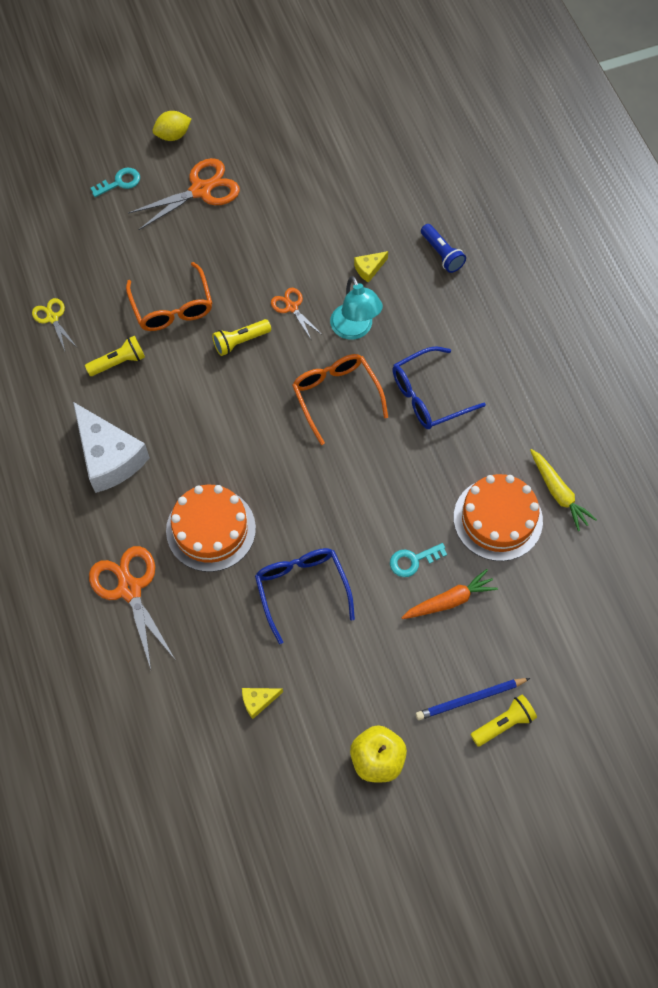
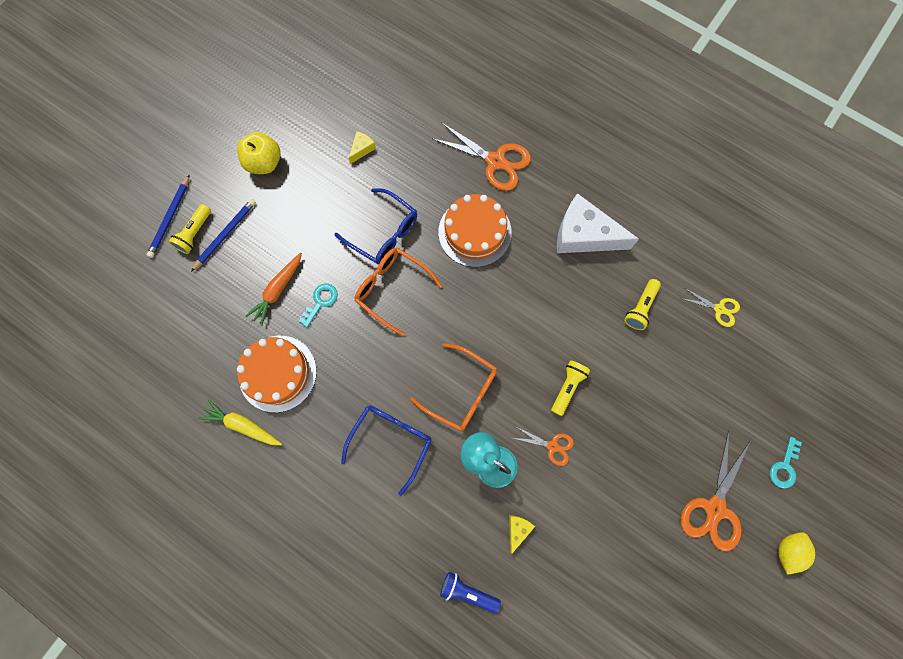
camera: 145 degrees right, 10 degrees up
(172, 307) = (642, 380): orange glasses -> orange glasses (392, 289)
(521, 761) = (170, 218): none -> blue pencil

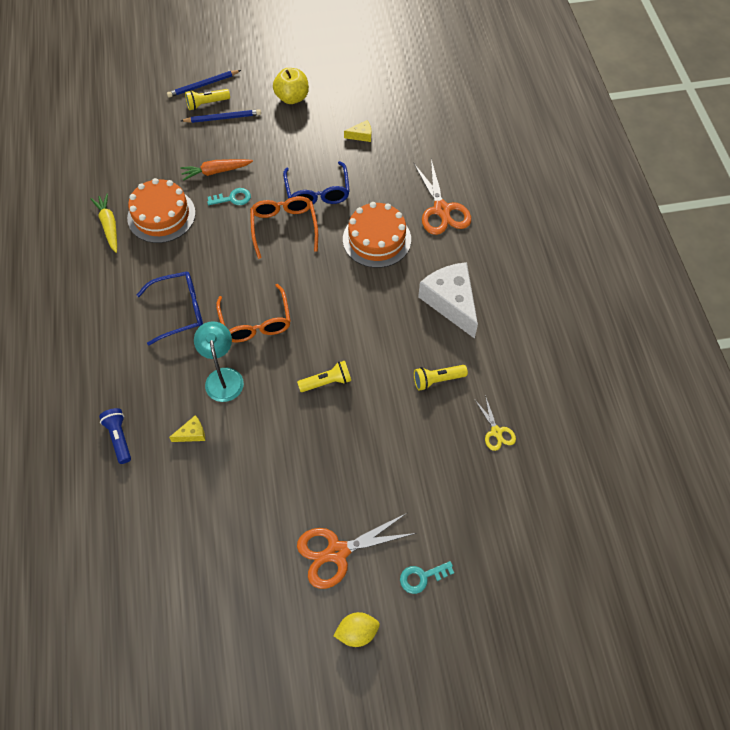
camera: 45 degrees right, 15 degrees down
(552, 446) = (274, 407): orange scissors -> none

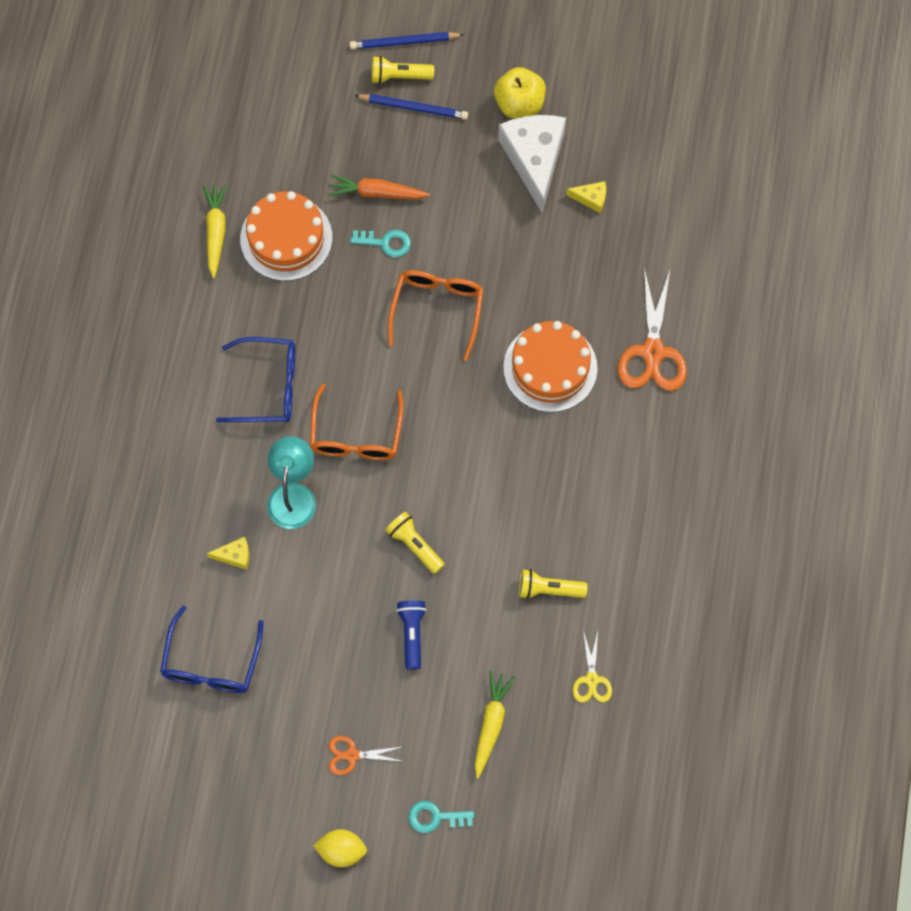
camera: 20 degrees right, 10 degrees up
(119, 438) = (150, 531): blue flashlight -> blue flashlight (412, 634)
(317, 192) = (499, 270): blue glasses -> blue glasses (211, 662)
(327, 382) = (414, 545): yellow flashlight -> yellow flashlight turned 135 degrees counterclockwise
(337, 552) = (352, 755): orange scissors -> orange scissors, size x0.54
(436, 490) = (491, 724): none -> yellow carrot
(451, 302) = (608, 490): white cheese -> white cheese (534, 159)

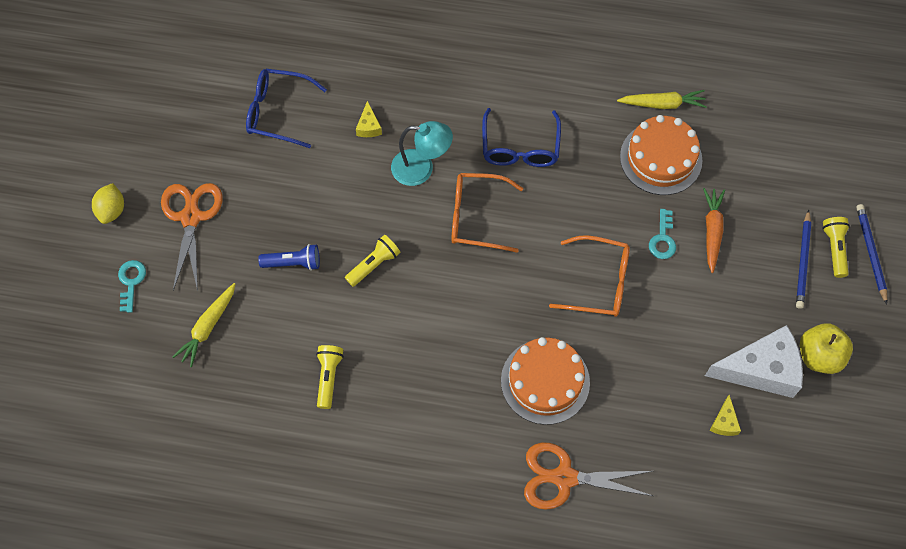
camera: 90 degrees right, 5 degrees down
(352, 755) = (191, 217): orange scissors -> orange scissors, size x1.84
(491, 724) = (208, 327): yellow carrot -> yellow carrot turned 105 degrees clockwise
(591, 680) = (241, 414): yellow scissors -> none

